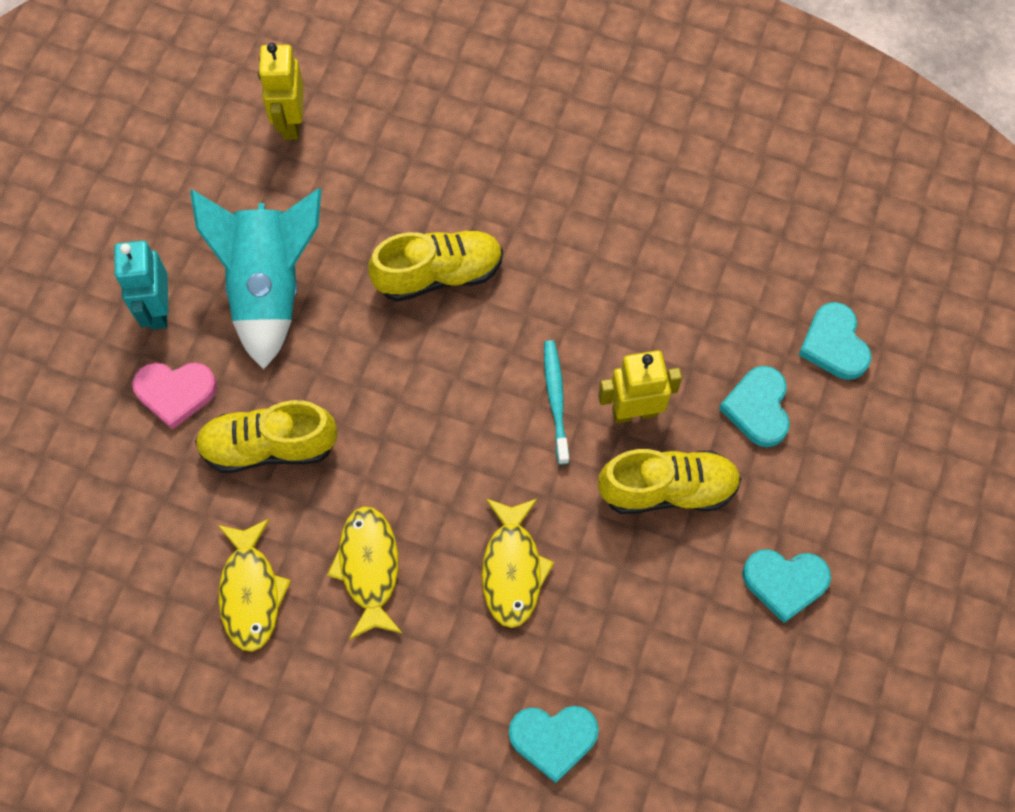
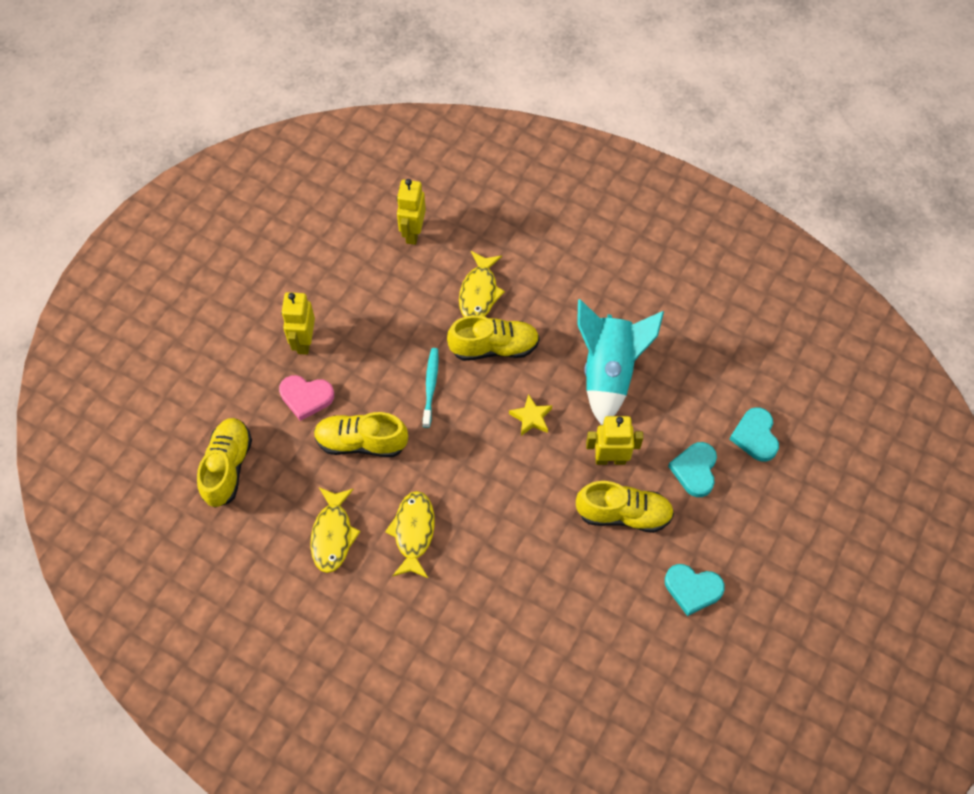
camera: 10 degrees right, 5 degrees down
(76, 517) = (228, 467): none -> yellow shoe
(158, 310) = (304, 342): turquoise robot -> yellow robot
(269, 288) = (379, 339): turquoise rocket -> turquoise rocket (608, 372)
(510, 369) = (531, 417): none -> yellow star
(512, 569) = (509, 549): yellow fish -> yellow fish (479, 293)
(553, 739) = (517, 665): turquoise heart -> none
(556, 399) = (558, 442): turquoise toothbrush -> turquoise toothbrush (430, 386)

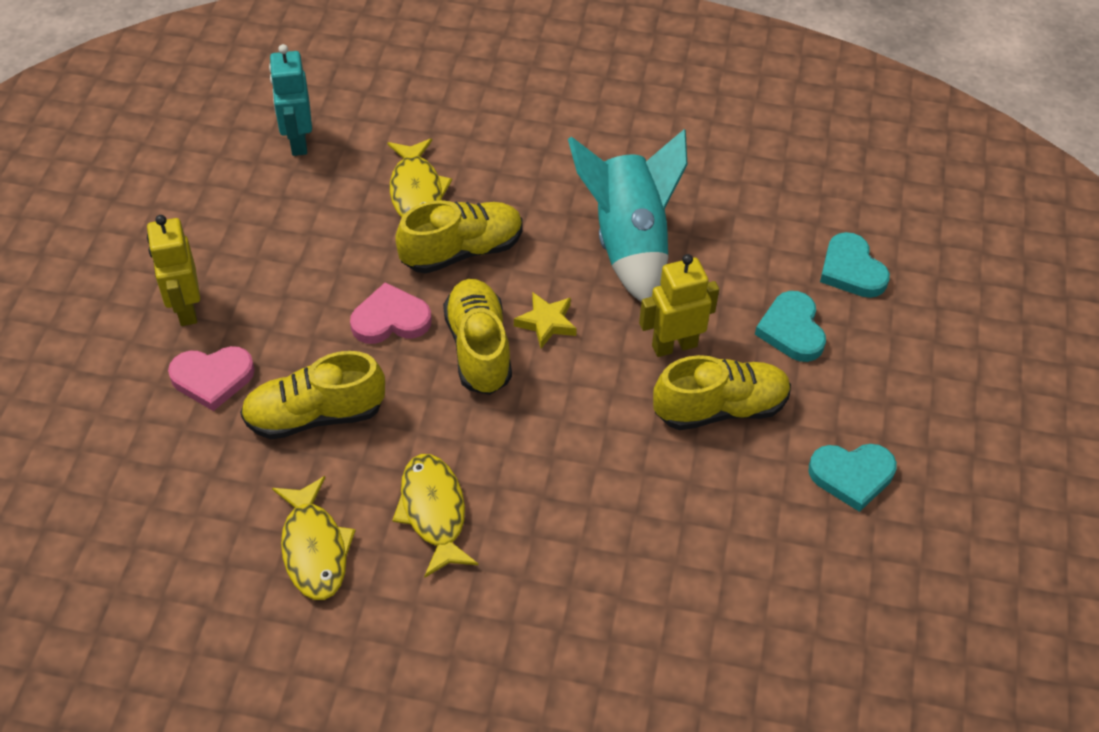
camera: 20 degrees left, 10 degrees down
(228, 467) = (121, 501): yellow shoe -> yellow shoe (479, 348)
(413, 233) = (298, 141): yellow robot -> turquoise robot
(430, 386) = (390, 319): turquoise toothbrush -> pink heart

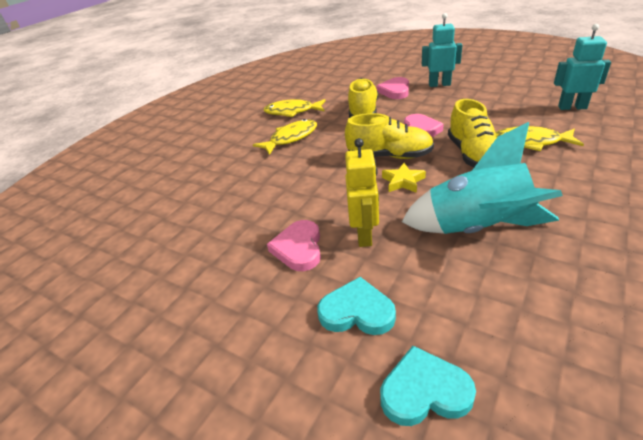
camera: 115 degrees right, 15 degrees down
(186, 309) = (439, 84): yellow robot -> turquoise robot
(433, 512) = (291, 138): yellow fish -> yellow fish turned 45 degrees counterclockwise
(720, 408) = (298, 248): yellow shoe -> pink heart
(852, 476) = (199, 310): turquoise heart -> none

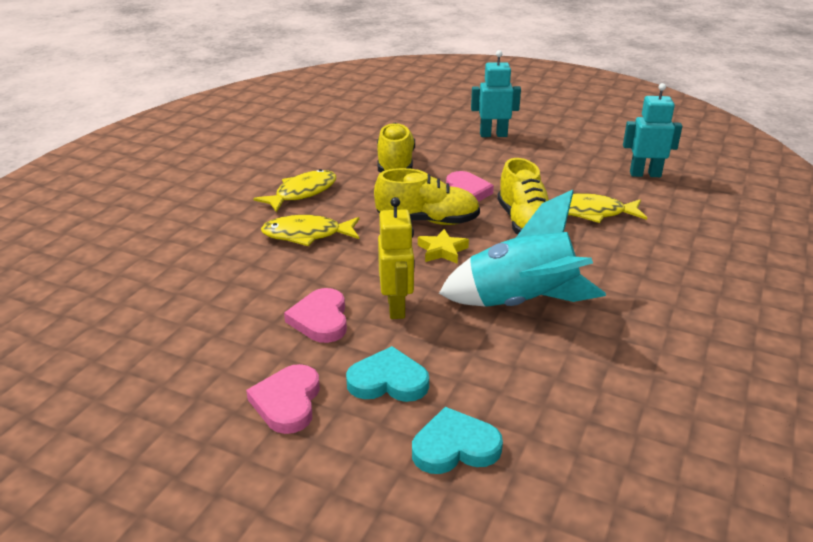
camera: 10 degrees left, 5 degrees down
(292, 112) = (302, 158): yellow fish -> yellow fish (307, 235)
(395, 91) = (437, 139): pink heart -> pink heart (287, 402)

